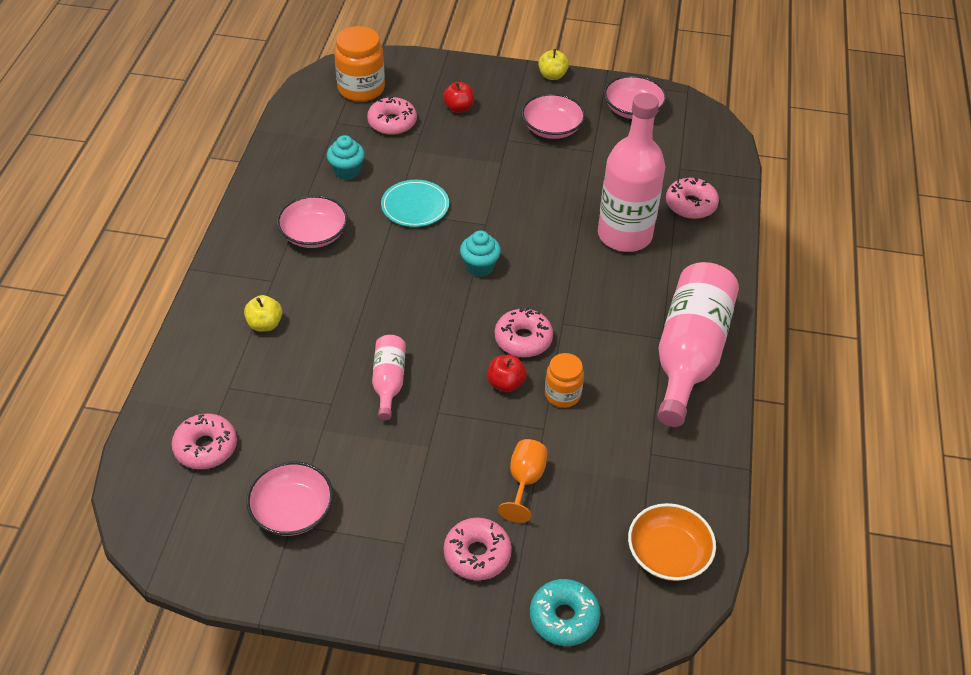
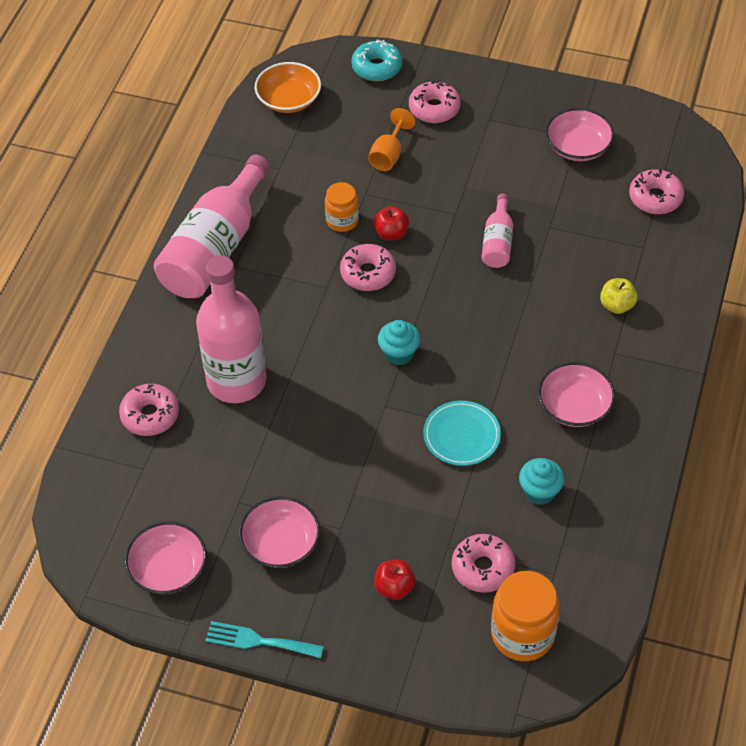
camera: 170 degrees left, 5 degrees up
(552, 76) = (258, 641): yellow apple -> turquoise fork

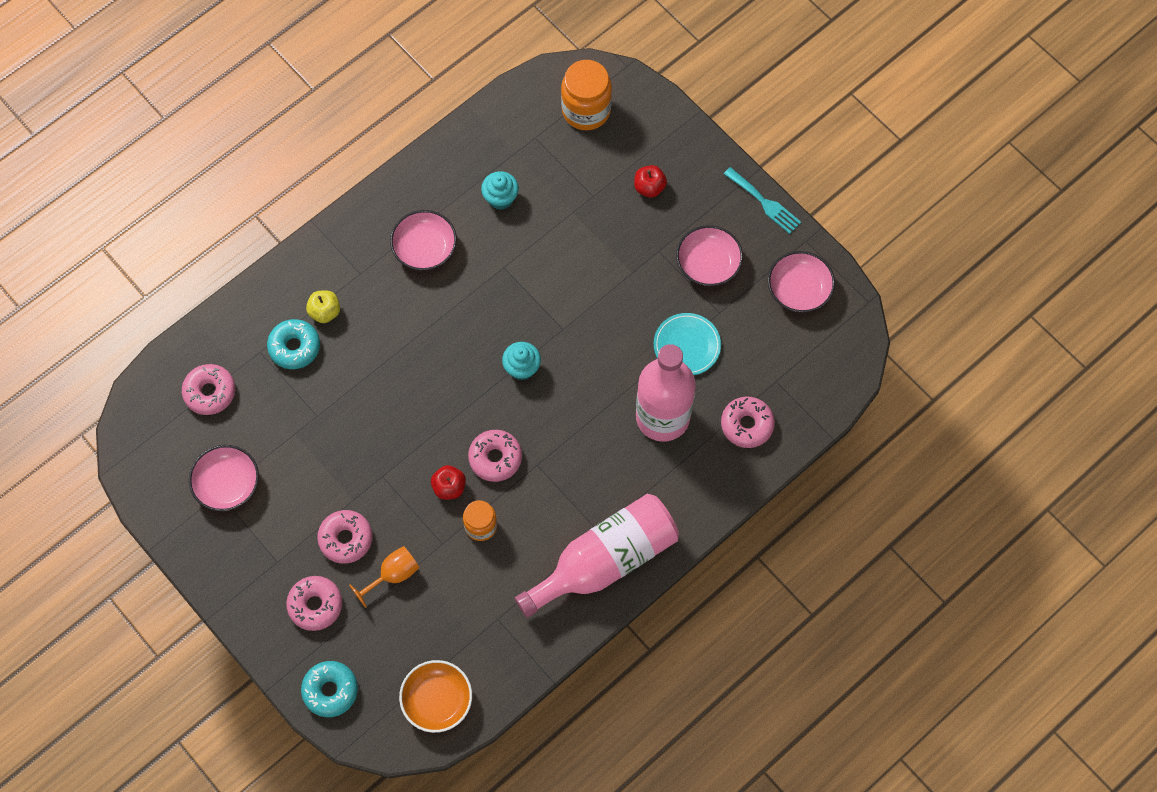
camera: 150 degrees left, 15 degrees up
(461, 435) = (523, 272): turquoise plate -> turquoise plate (687, 346)
(483, 568) = (580, 167): pink donut -> pink donut (346, 539)
(498, 242) = (370, 426): pink bottle -> none
(617, 265) = (294, 347): none -> turquoise donut

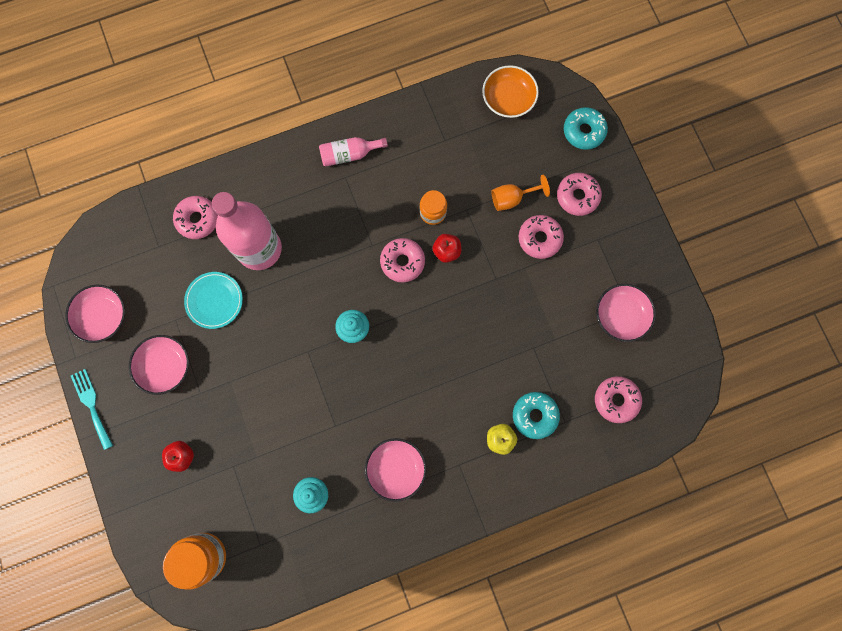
camera: 160 degrees left, 10 degrees up
(605, 561) = (349, 154): pink bottle -> pink bottle, size x0.49

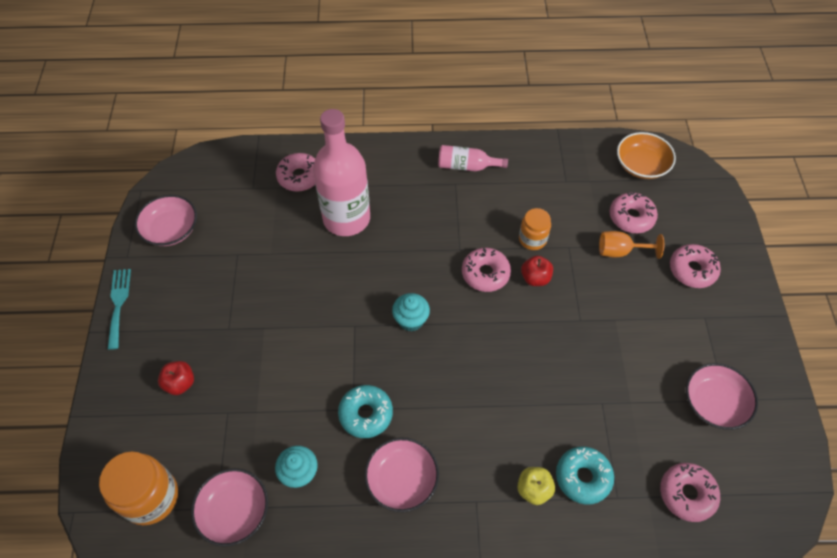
camera: 20 degrees right, 20 degrees down
(164, 366) = (206, 292): pink bowl -> pink bowl (234, 511)
(214, 301) = (282, 249): turquoise plate -> none
(539, 238) = (639, 297): pink donut -> pink donut (631, 217)
(584, 131) = (714, 214): turquoise donut -> turquoise donut (366, 414)

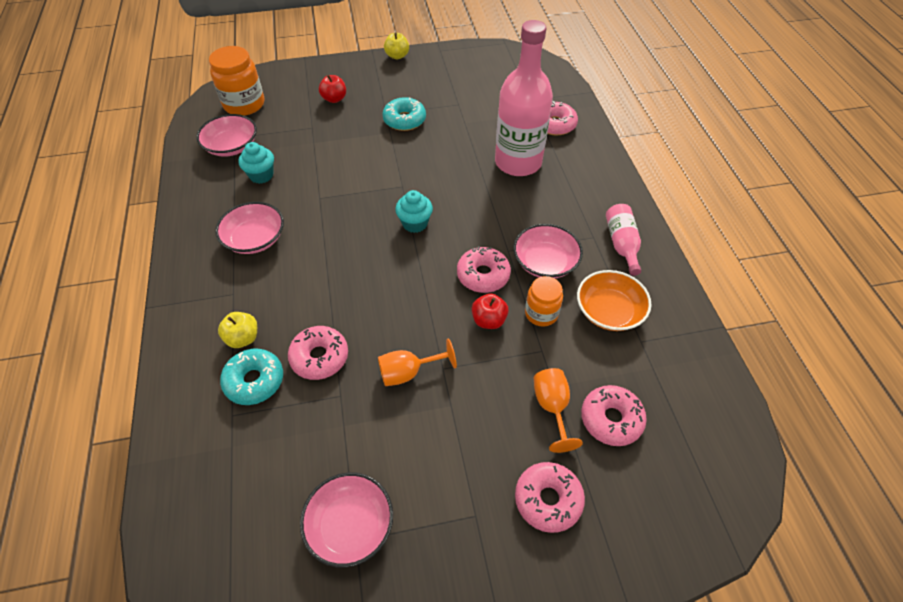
camera: 80 degrees right, 5 degrees down
(118, 304) = (397, 56): turquoise fork -> yellow apple
(171, 229) = (472, 65): pink bowl -> pink bowl (545, 262)
(366, 414) = (315, 206): turquoise donut -> turquoise donut (404, 120)
(582, 347) = (408, 372): none -> orange goblet
(641, 165) = (708, 430): orange bowl -> orange bowl (609, 311)
(687, 494) = (232, 489): pink donut -> pink donut (319, 357)

